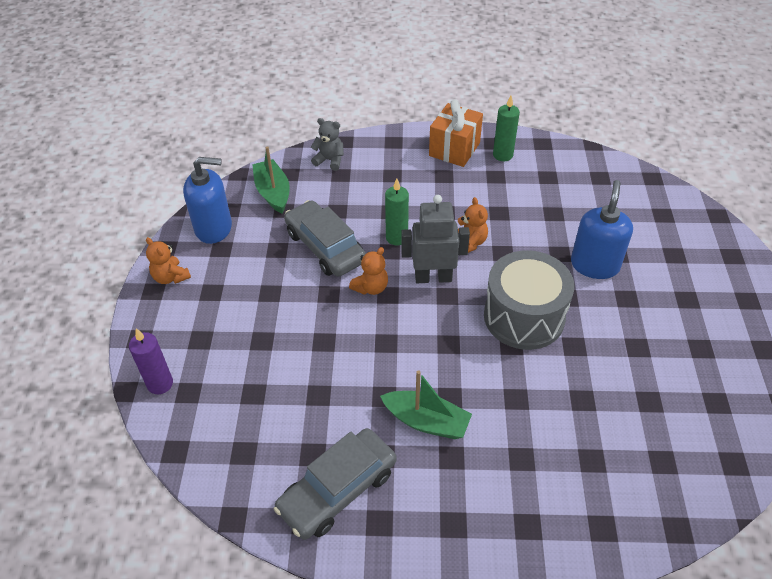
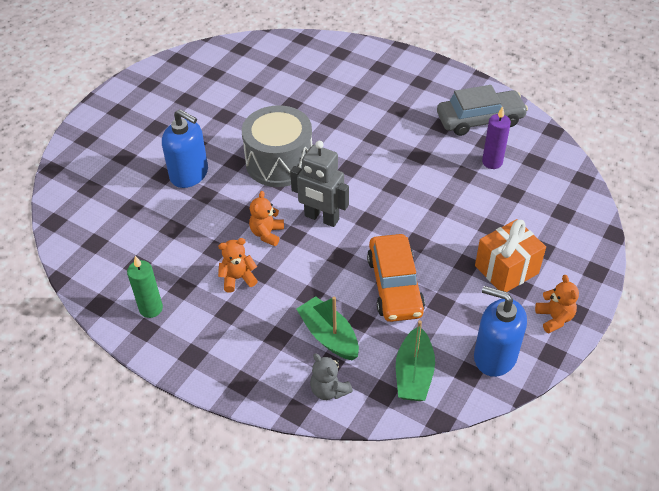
camera: 150 degrees left, 0 degrees up
(160, 384) = (584, 227): purple candle -> purple candle (492, 162)
(325, 247) = (395, 285): grey car -> orange car
(371, 287) = (378, 231): orange teddy bear -> orange teddy bear (238, 278)
(397, 238) = (324, 266): green candle -> none
(426, 421) = (400, 131): green boat -> green boat (329, 335)
(454, 149) = (190, 339): orange gift -> orange gift (506, 269)
(595, 265) = (189, 174): blue soap dispenser -> blue soap dispenser turned 105 degrees counterclockwise

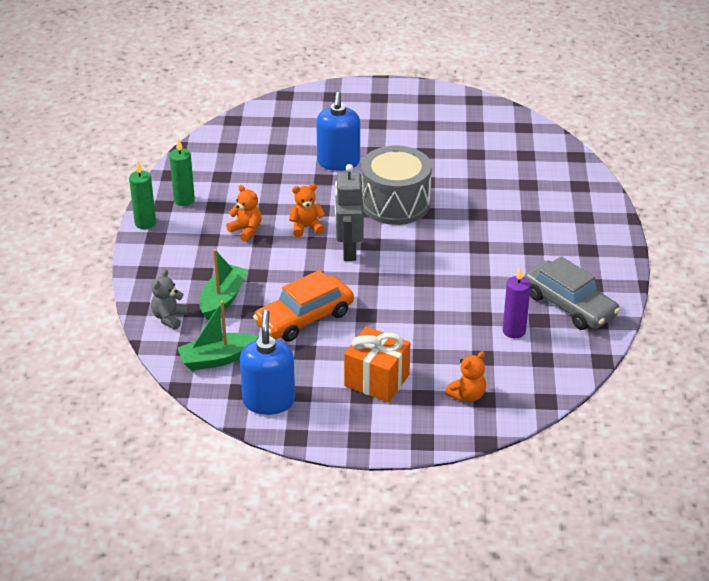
camera: 60 degrees right, 10 degrees down
(162, 355) = (145, 223): none -> green candle
(554, 318) = (340, 427): orange teddy bear -> orange teddy bear (467, 395)

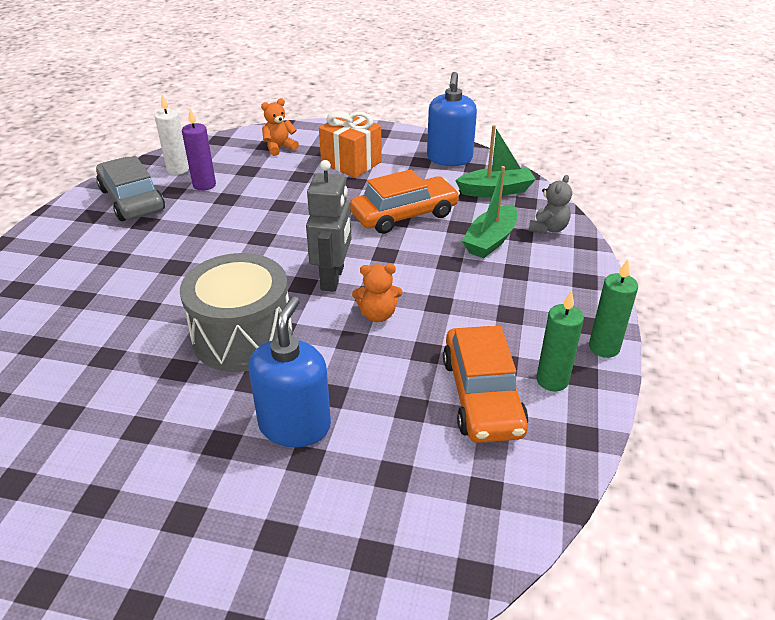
camera: 170 degrees left, 0 degrees up
(229, 188) = (482, 395): none -> orange car
(246, 230) = (459, 319): orange teddy bear -> none
(556, 348) = (178, 169): none -> white candle

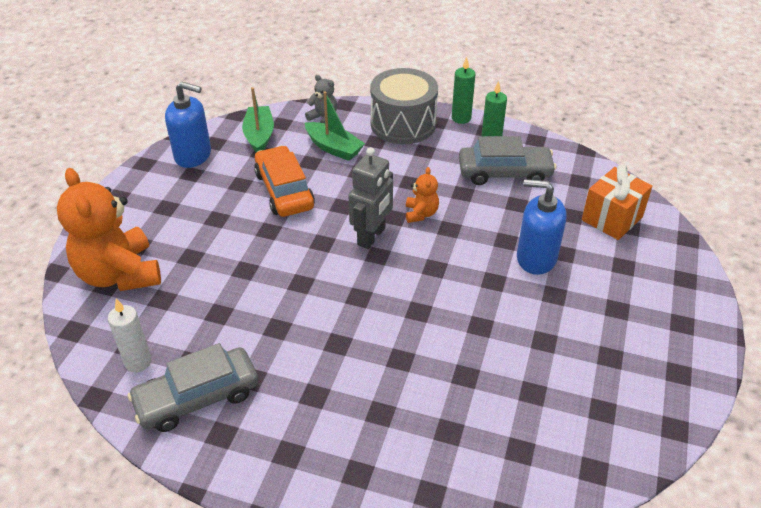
camera: 85 degrees left, 5 degrees up
(204, 185) = (184, 334): purple candle -> none
(243, 336) = (443, 289): grey drum -> grey drum (403, 124)
(279, 148) = (119, 274): orange teddy bear -> orange teddy bear, size x2.21
(333, 278) = (372, 236): grey robot -> grey robot turned 105 degrees clockwise
(351, 163) = (177, 219): orange gift -> orange gift (612, 218)
(482, 395) = (504, 172): orange car -> grey car

